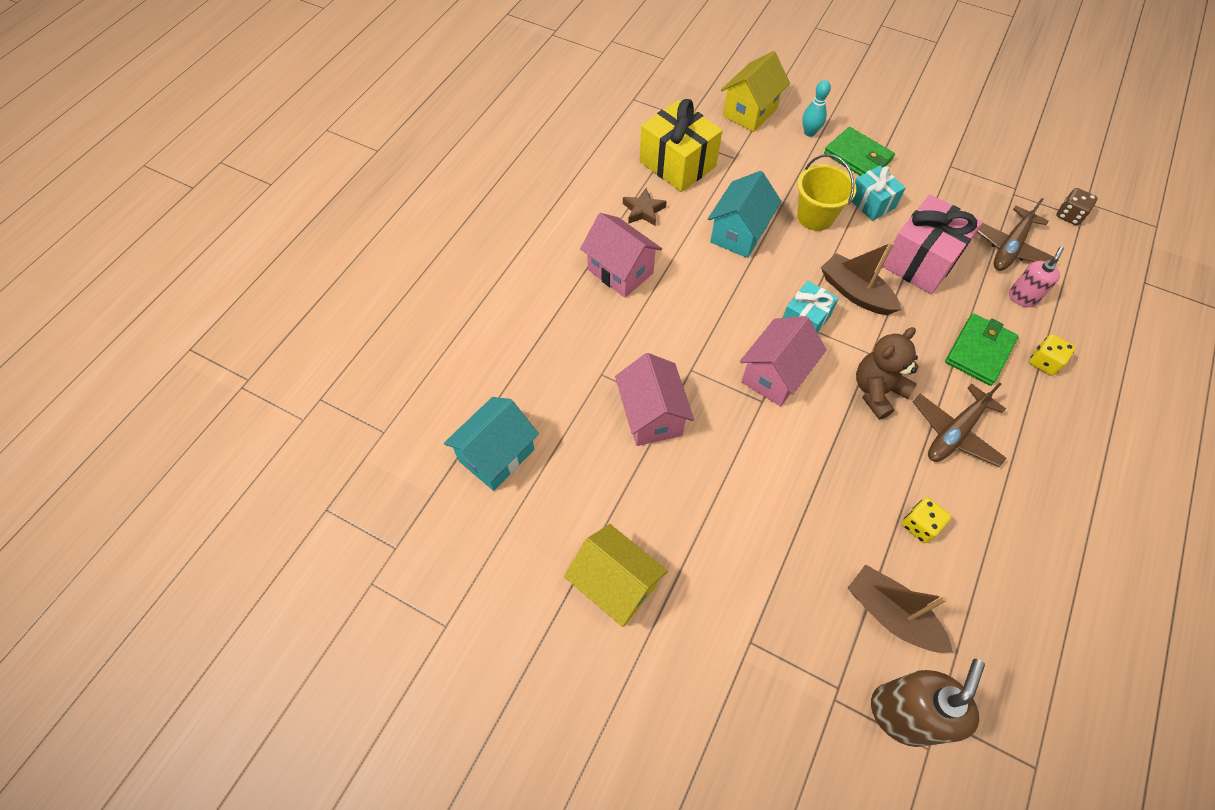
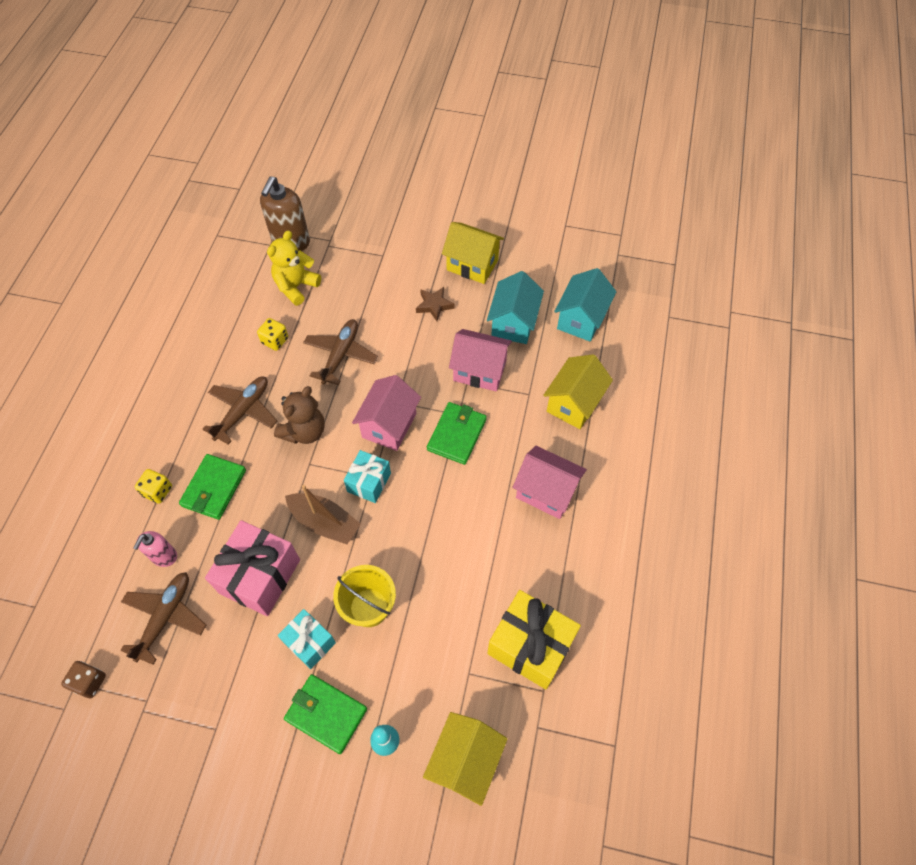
camera: 165 degrees right, 0 degrees up
(554, 351) = (574, 403): none -> yellow house
(643, 211) = (547, 569): brown star -> brown star (434, 305)
(651, 416) = (479, 371): pink house -> pink house turned 45 degrees counterclockwise
(699, 347) = (456, 435): none -> green wallet
(739, 233) = (444, 564): turquoise house -> turquoise house (513, 323)
(828, 481) = (341, 355): none -> brown plane
(891, 614) = (296, 286): brown boat -> yellow teddy bear

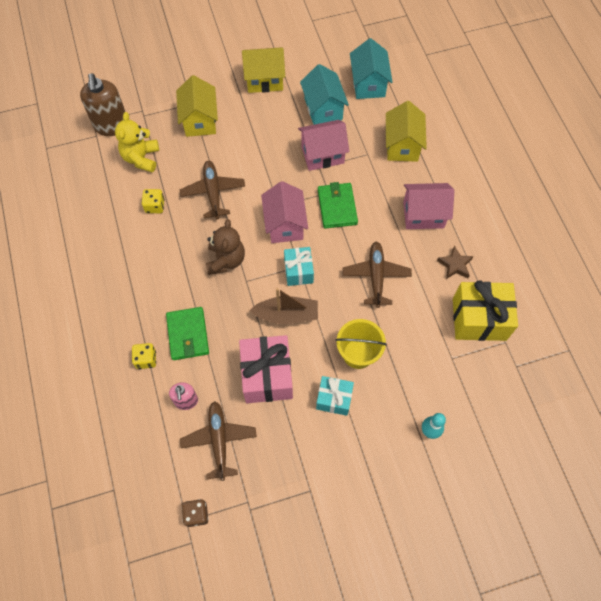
camera: 30 degrees left, 5 degrees up
(243, 411) = (169, 269): brown plane -> brown plane (376, 276)
(326, 714) = (378, 437): green wallet -> none
(434, 305) = (257, 123): brown star -> brown star (455, 265)
(465, 761) = (486, 413): yellow house -> yellow house (200, 120)

